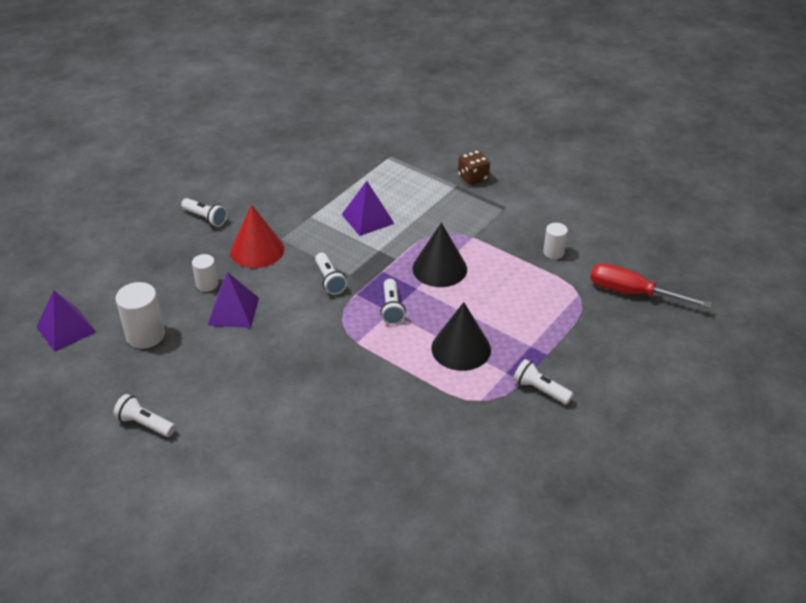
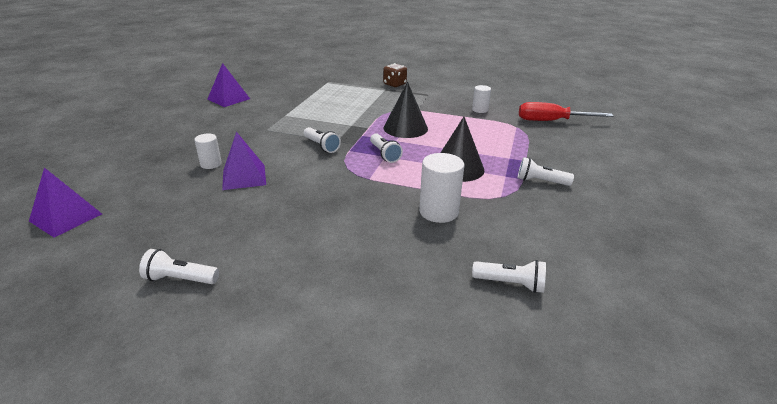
camera: 20 degrees left, 10 degrees down
(145, 335) = (159, 207): white cylinder -> white cylinder (438, 212)
(205, 218) = (193, 127): white flashlight -> white flashlight (510, 284)
(257, 250) = (248, 138): red cone -> none
(367, 219) = (331, 111): purple pyramid -> purple pyramid (228, 99)

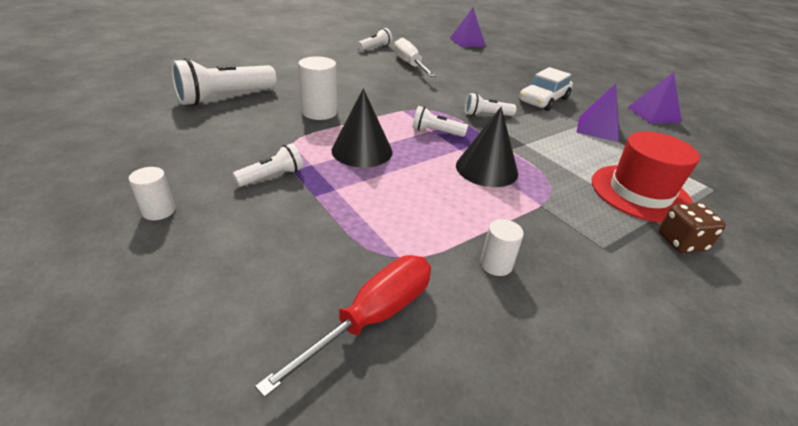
camera: 125 degrees right, 5 degrees up
(211, 164) = (496, 76): white cylinder -> white cylinder (159, 211)
(232, 221) = (409, 64): none -> white screwdriver
(244, 177) = (463, 79): purple pyramid -> purple pyramid (598, 129)
(252, 134) = (543, 100): none -> white car
(362, 93) = (640, 192): none -> red hat
(510, 284) = (225, 97): white flashlight -> white flashlight, size x1.89

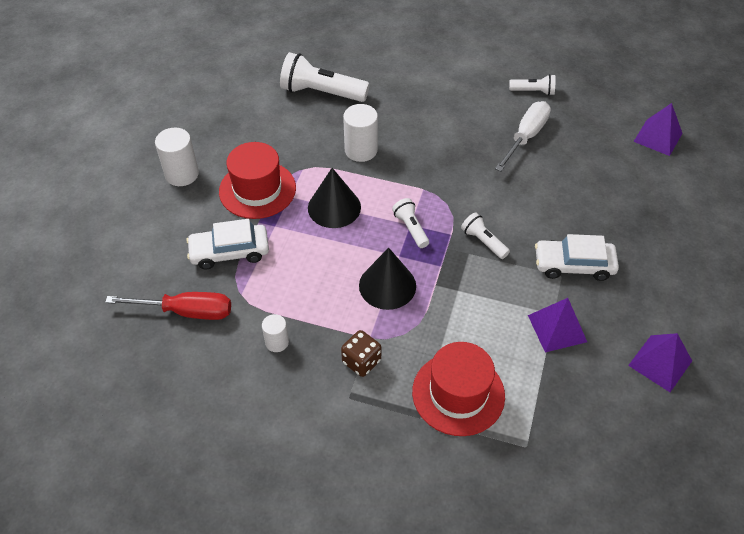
camera: 55 degrees right, 15 degrees up
(159, 211) = (182, 174): white cylinder -> white cylinder, size x1.67
(272, 176) = (257, 190): white flashlight -> red hat
(326, 234) = (229, 252): none -> white car
(681, 242) = (405, 437): brown dice -> brown dice (361, 361)

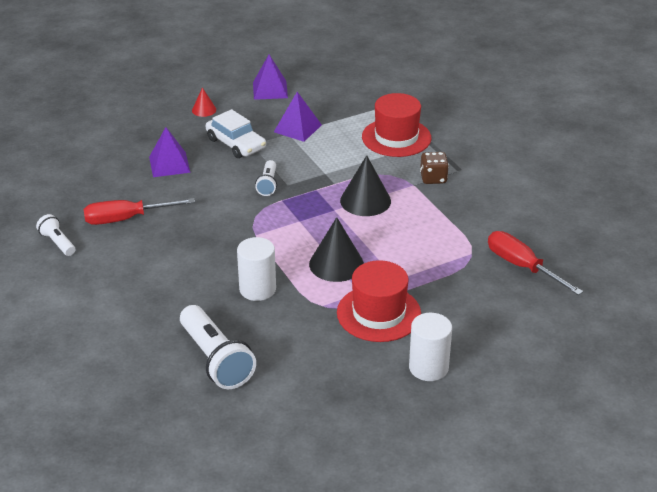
camera: 135 degrees left, 15 degrees down
(229, 252) = (451, 284): white car -> none
(277, 342) = (476, 215): white cylinder -> none
(411, 228) = (302, 219): white flashlight -> none
(526, 137) = (126, 219): white screwdriver -> red screwdriver
(658, 137) = (47, 163): purple pyramid -> purple pyramid (169, 164)
(663, 283) = (204, 110): none -> red cone

